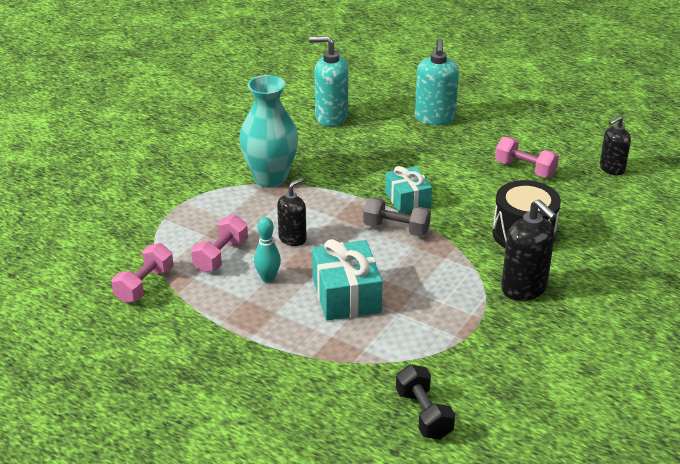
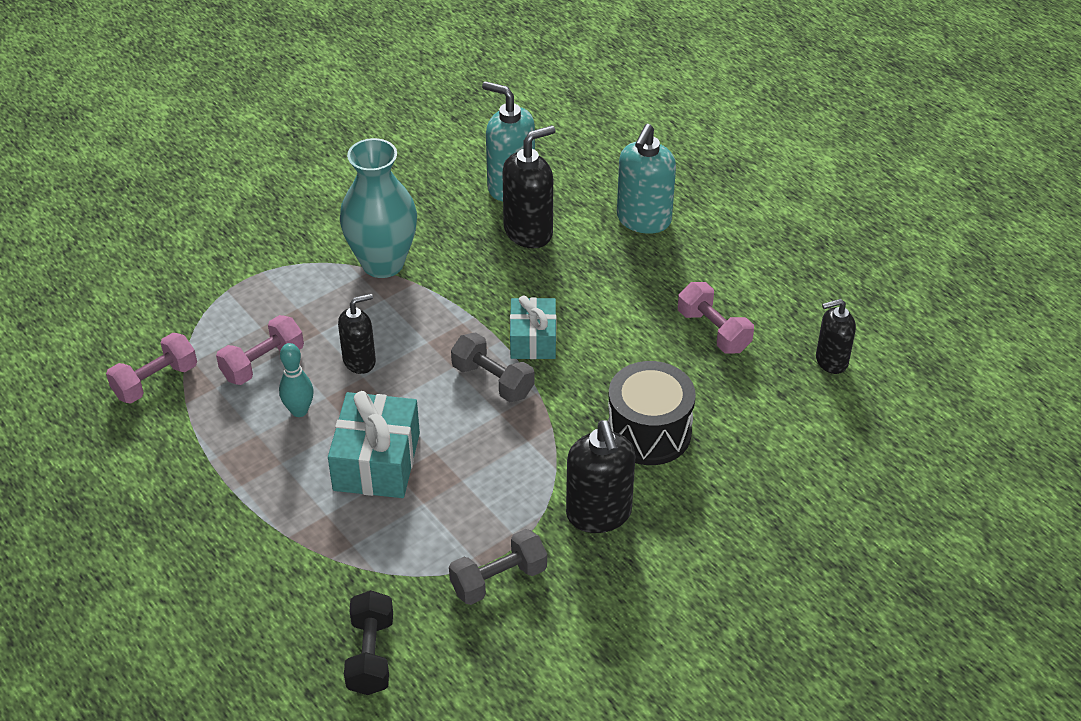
camera: 20 degrees right, 10 degrees up
(361, 140) = (528, 232): none -> black soap dispenser
(483, 344) = (498, 579): none -> grey dumbbell

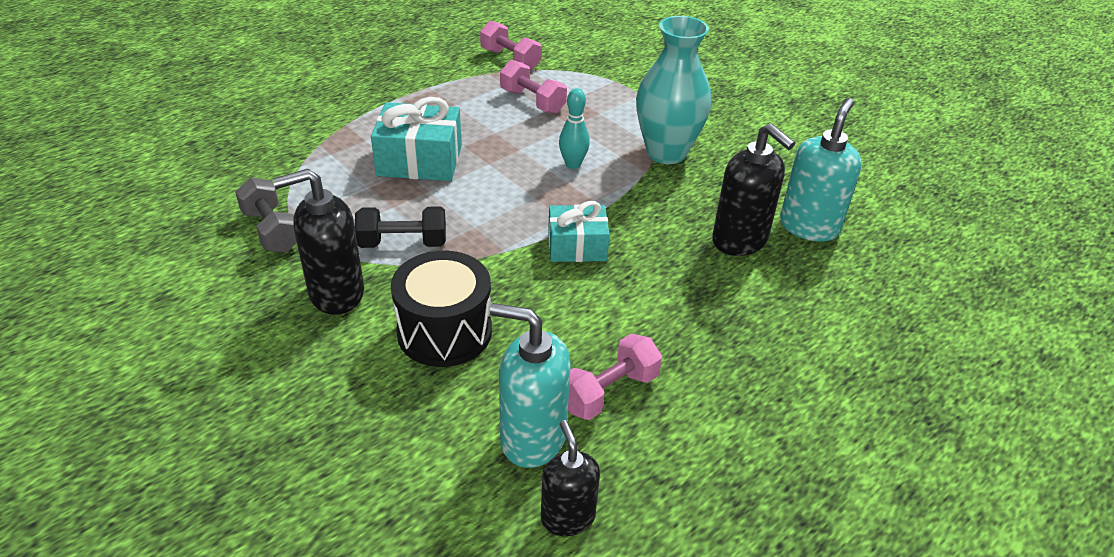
camera: 85 degrees right, 5 degrees down
(299, 411) = (479, 121): turquoise bowling pin -> turquoise bowling pin (573, 164)
(359, 361) = (538, 146): black soap dispenser -> none
(371, 655) = (215, 167): black dumbbell -> black dumbbell (403, 243)
(493, 380) = (518, 221): grey dumbbell -> none
(643, 220) = (792, 331): turquoise soap dispenser -> turquoise soap dispenser (532, 438)

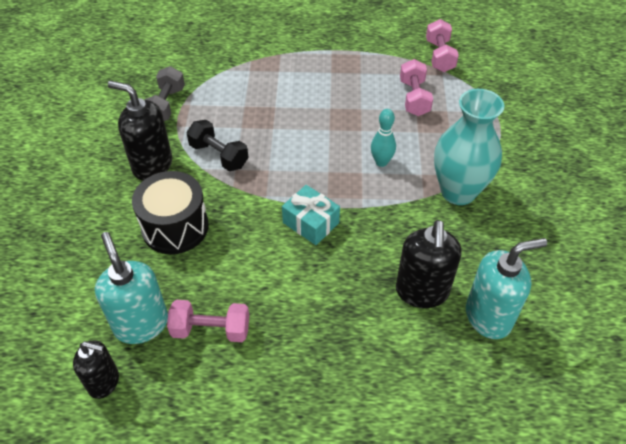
camera: 45 degrees right, 10 degrees up
(419, 160) = (292, 104): turquoise gift -> none
(567, 517) = (104, 382): black soap dispenser -> black soap dispenser turned 75 degrees clockwise

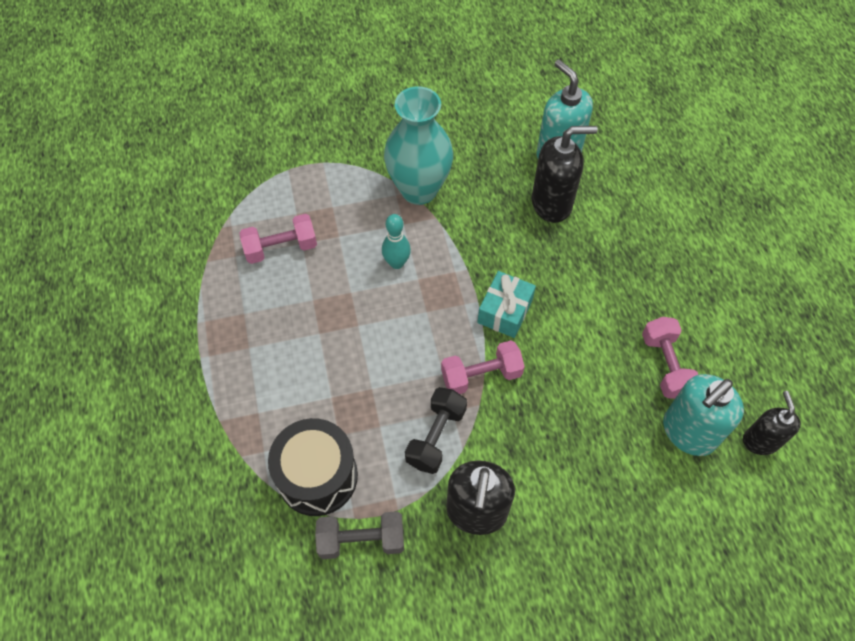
camera: 105 degrees left, 10 degrees up
(175, 227) = (559, 446): black drum -> black drum (317, 476)
(439, 56) = (195, 232): pink dumbbell -> pink dumbbell (481, 375)

